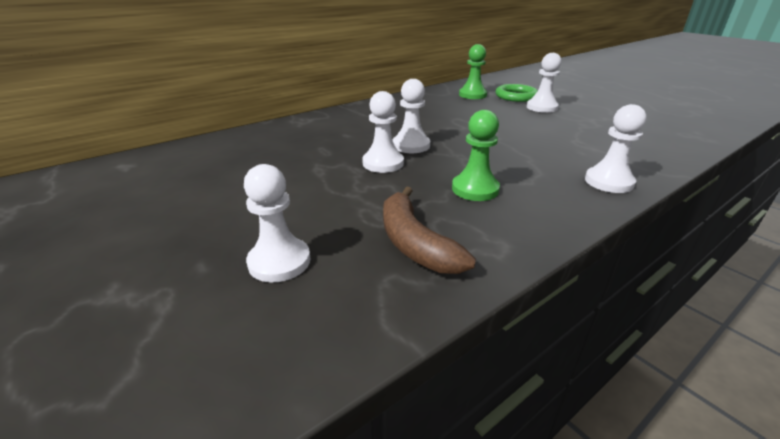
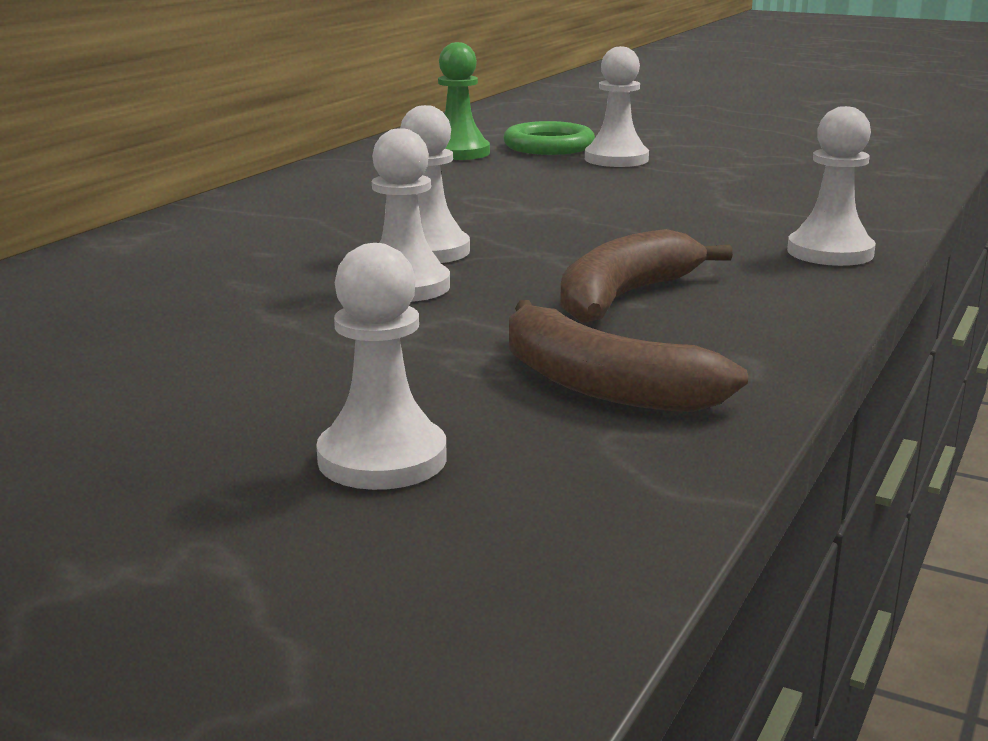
camera: 25 degrees left, 10 degrees down
(475, 189) = (624, 297): green pawn -> brown banana

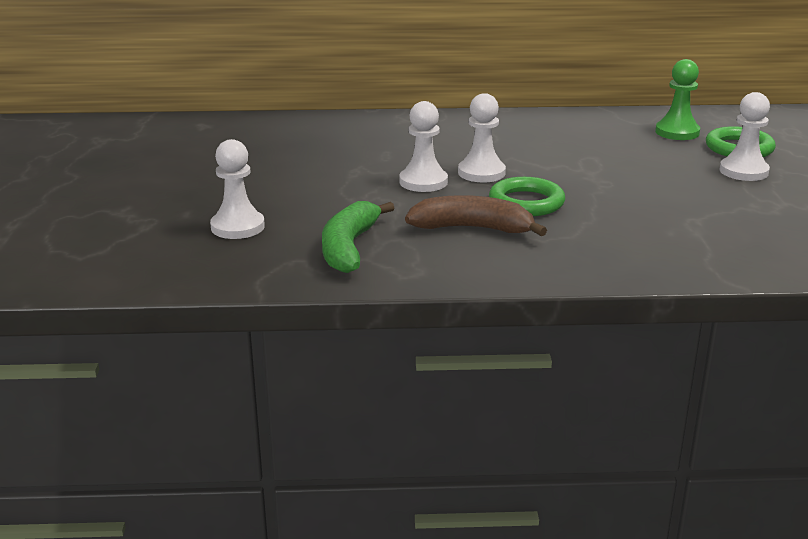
camera: 60 degrees right, 5 degrees up
(572, 253) = (526, 202): none -> green ring
(601, 386) = (349, 247): brown banana -> green banana
(830, 252) = (631, 264): white pawn -> none

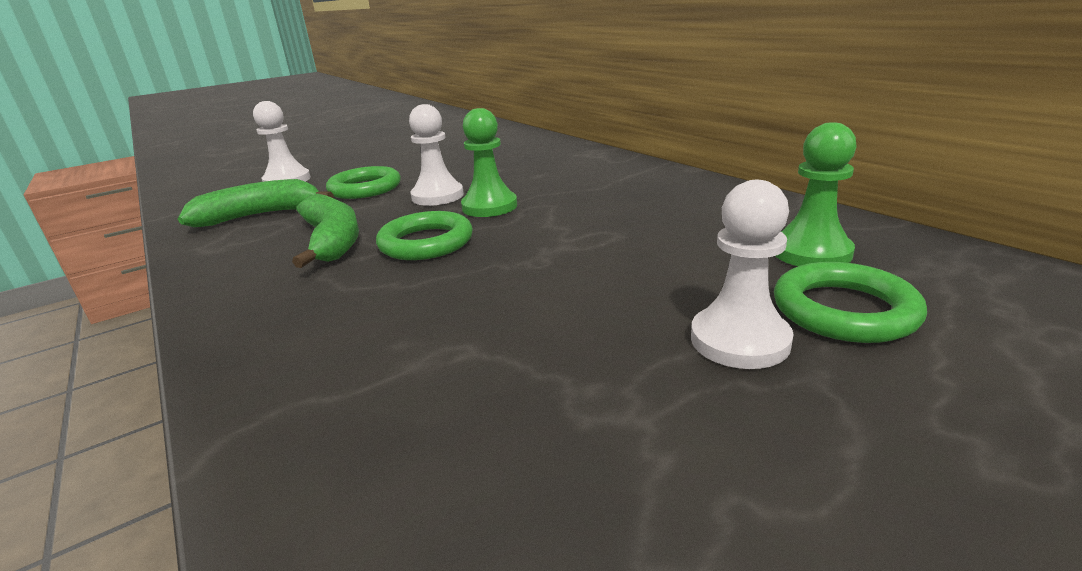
camera: 60 degrees right, 0 degrees up
(344, 201) = (365, 188): none -> green ring
(473, 228) = (333, 241): brown banana -> green banana
(481, 173) = (489, 206): white pawn -> green pawn

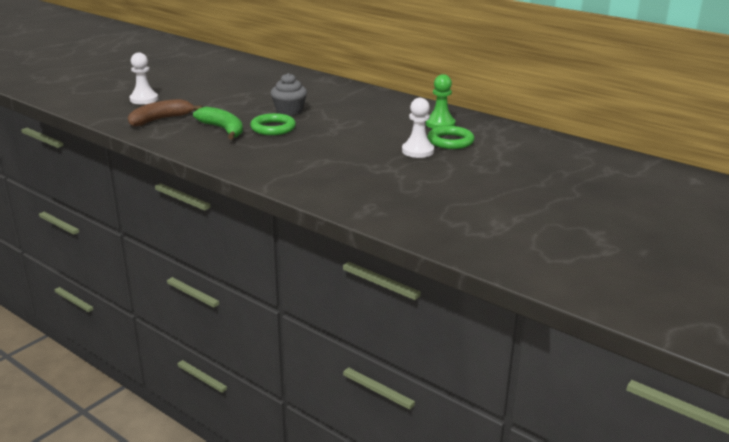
camera: 20 degrees left, 0 degrees up
(260, 215) = (160, 119): green banana -> brown banana
(365, 188) = (205, 103): green ring -> none
(437, 196) = (255, 106): white pawn -> none
(489, 206) = (289, 111): green pawn -> grey cupcake

